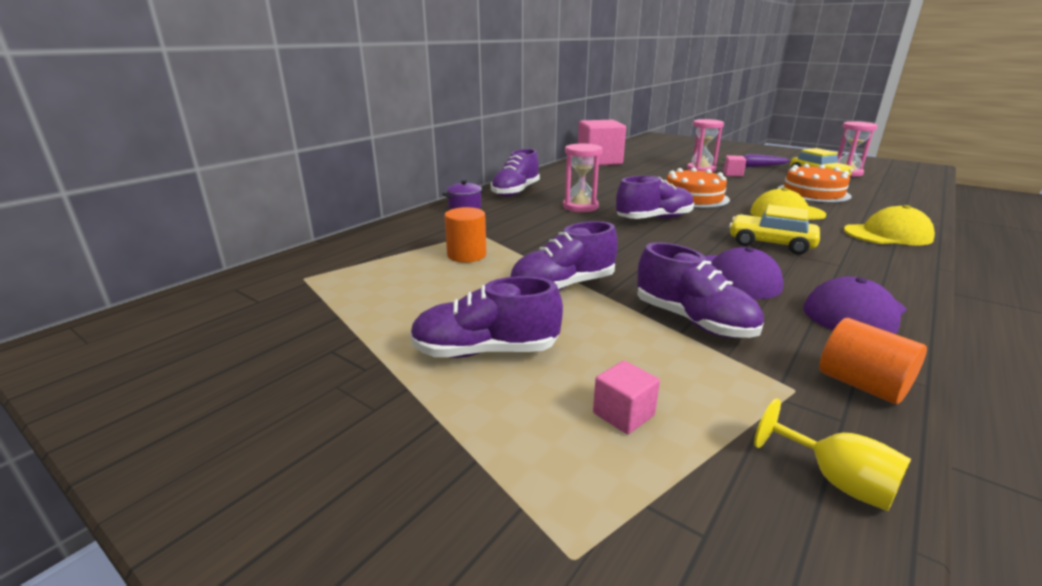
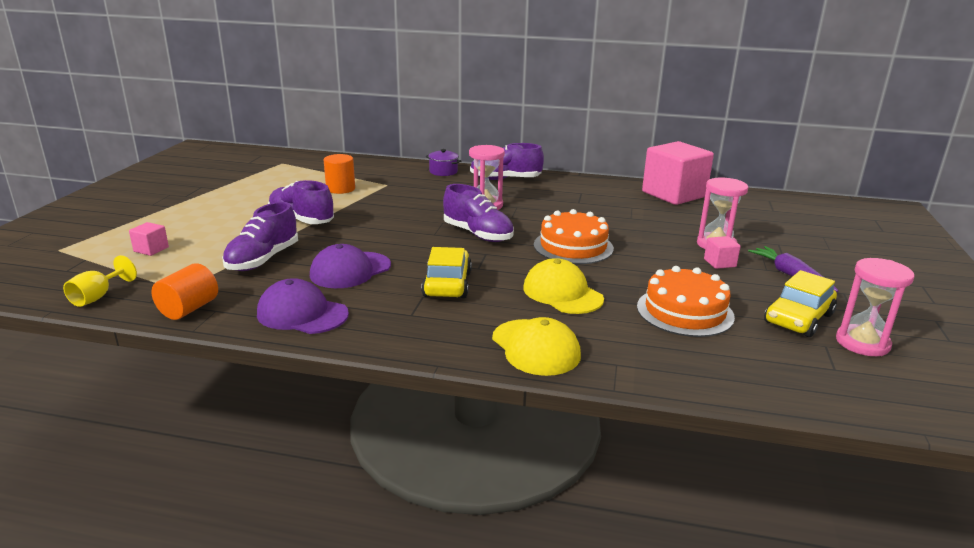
camera: 65 degrees right, 0 degrees up
(485, 351) = (208, 214): purple shoe -> none

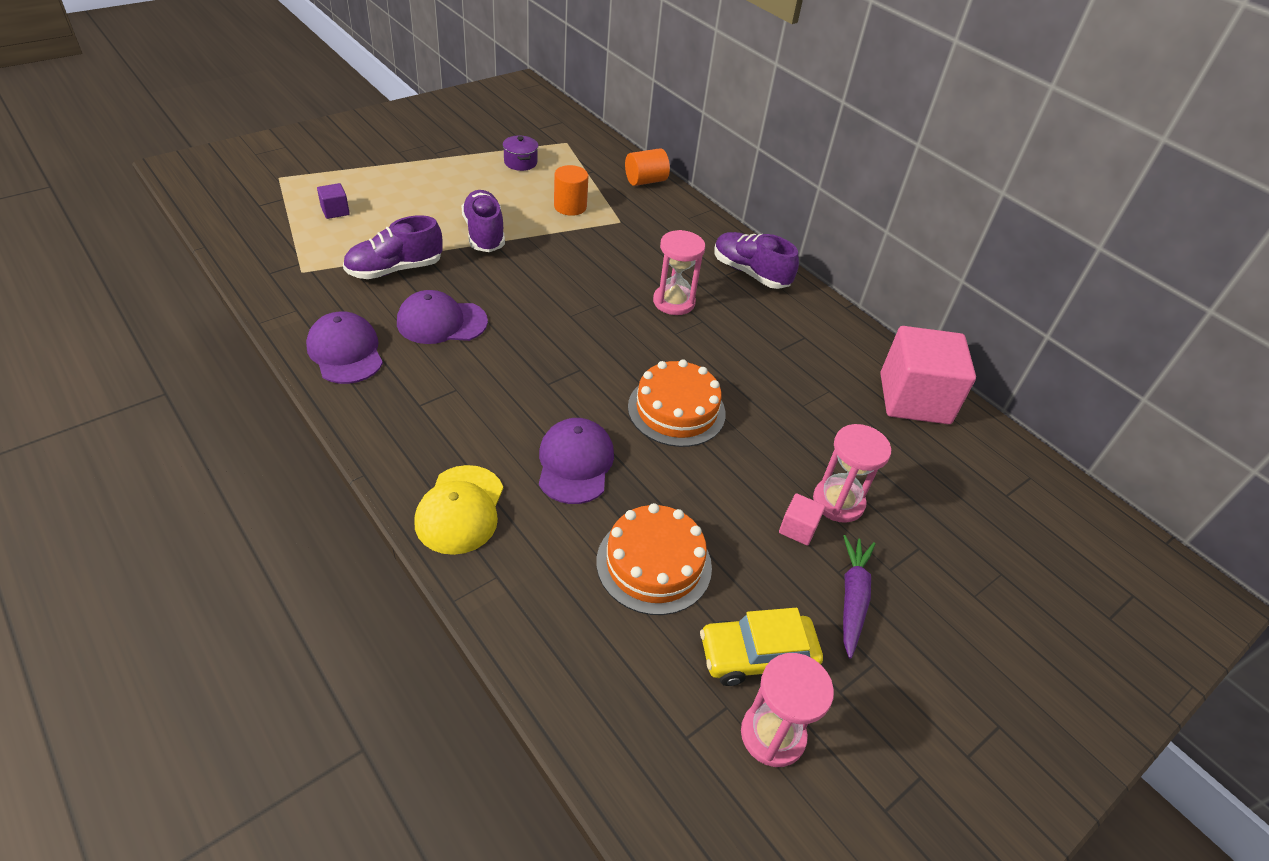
camera: 35 degrees right, 20 degrees up
(97, 297) = (245, 247): yellow goblet -> none
(151, 249) = (335, 211): pink cube -> purple cube
(189, 309) = (282, 297): orange cylinder -> orange cylinder (645, 181)
(443, 172) = (701, 229): purple pot -> purple pot (520, 162)
(447, 284) = (494, 388): yellow car -> none
(478, 234) = (608, 339): purple shoe -> none
(562, 293) = (575, 463): yellow cap -> purple cap

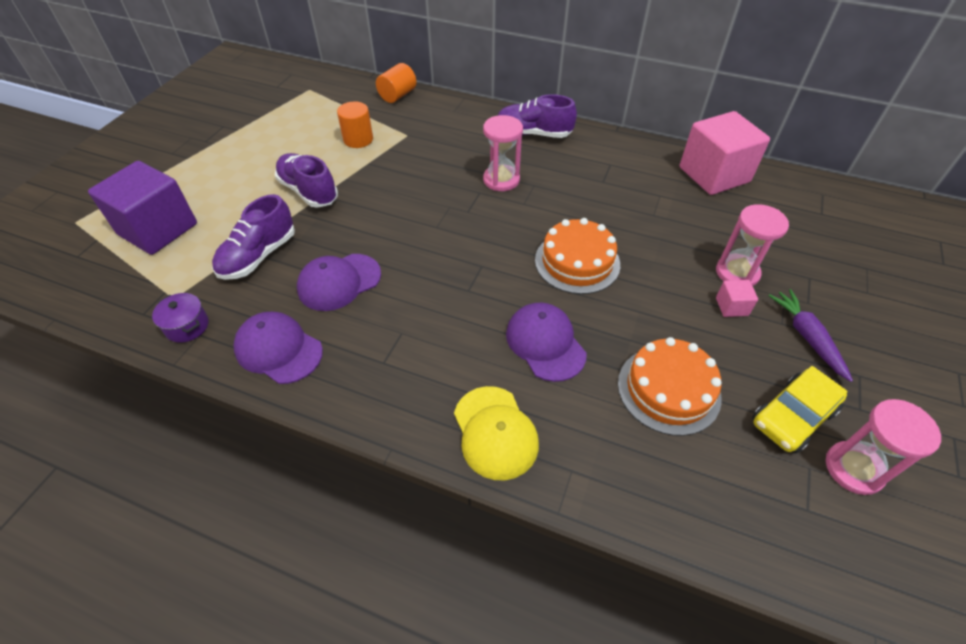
camera: 25 degrees left, 5 degrees up
(335, 211) = (158, 229): purple cube -> purple cube, size x2.41
(520, 162) = (286, 120): purple pot -> purple pot (187, 326)

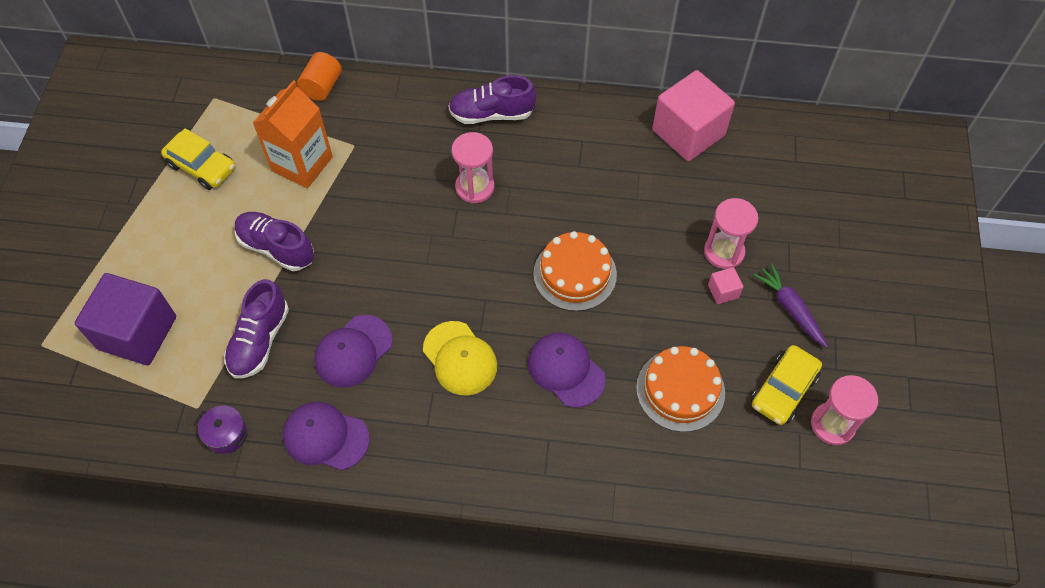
camera: 15 degrees left, 10 degrees up
(277, 128) = (202, 167): none -> yellow car
(358, 139) = (302, 164): orange cylinder -> orange carton
(495, 432) = (544, 466): yellow cap -> yellow cap (460, 358)

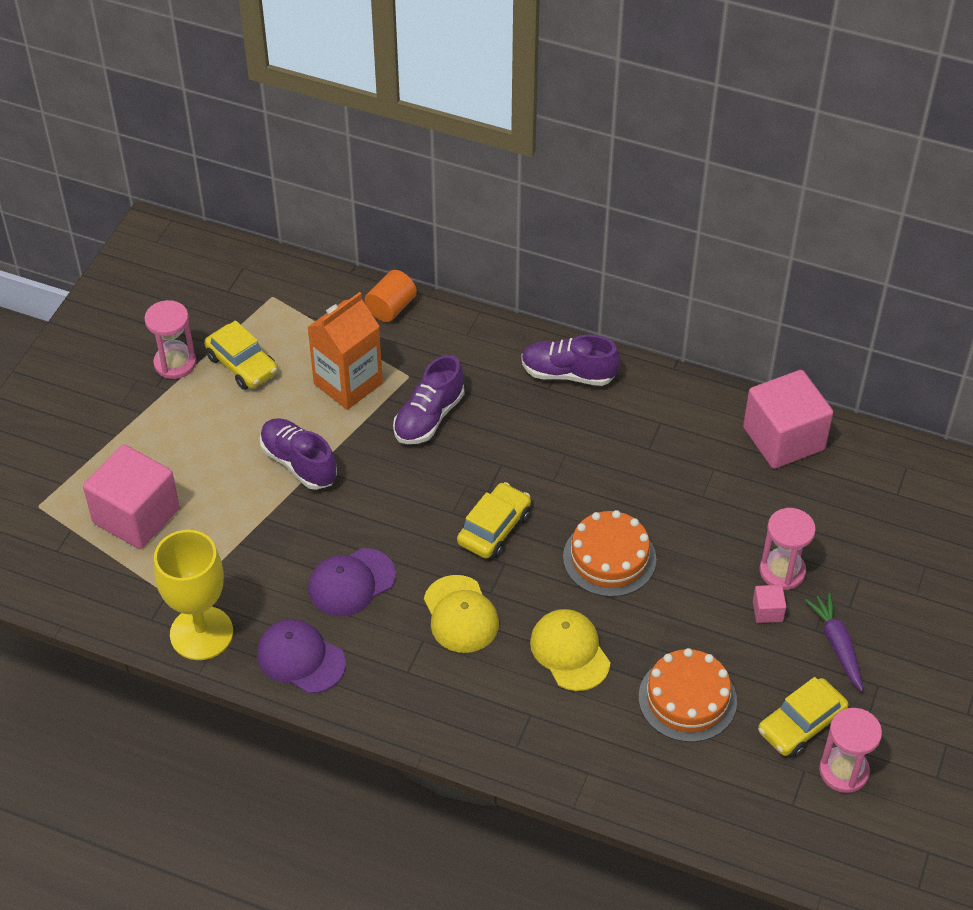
camera: 15 degrees right, 10 degrees down
(137, 333) = (136, 516): purple cube -> pink cube
(226, 434) = (201, 633): purple pot -> yellow goblet
(260, 340) = (258, 550): purple shoe -> purple shoe (429, 417)
(467, 270) = (494, 528): none -> yellow car
(475, 187) = (527, 446): pink hourglass -> pink hourglass (175, 363)
(566, 370) = (570, 651): purple cap -> yellow cap

